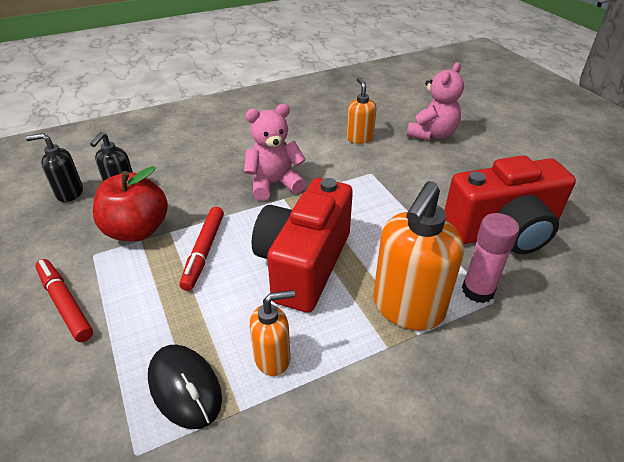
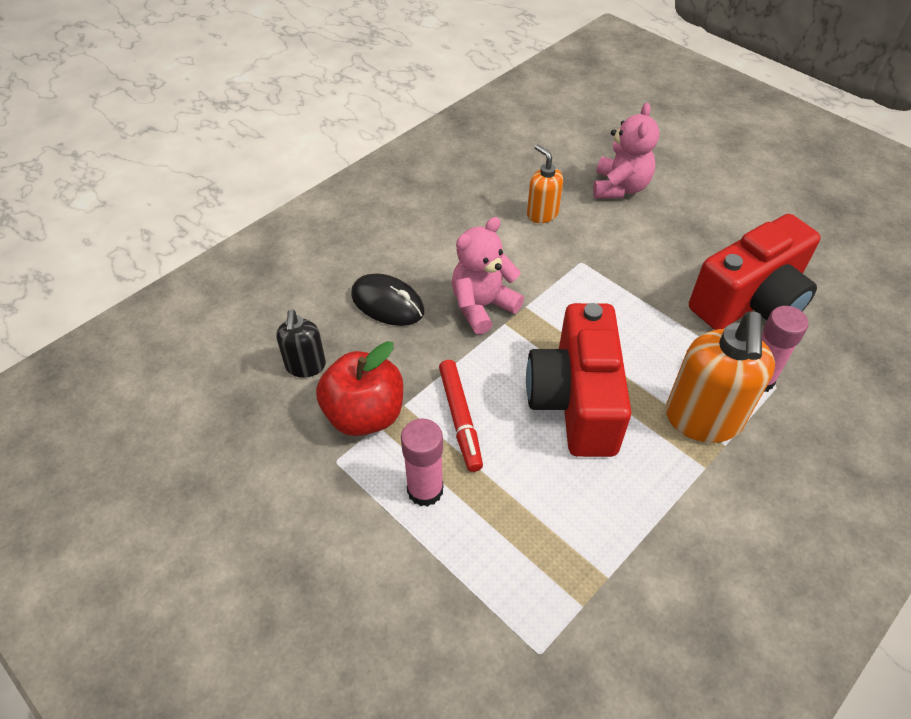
camera: 20 degrees left, 10 degrees up
(65, 303) = (350, 529): red marker -> none
(69, 193) = (241, 389): black soap dispenser -> none
(140, 293) = (425, 490): none -> pink glue stick
(185, 388) = (542, 574): black mouse -> black mouse (387, 303)
(273, 358) = (606, 515): orange soap dispenser -> none

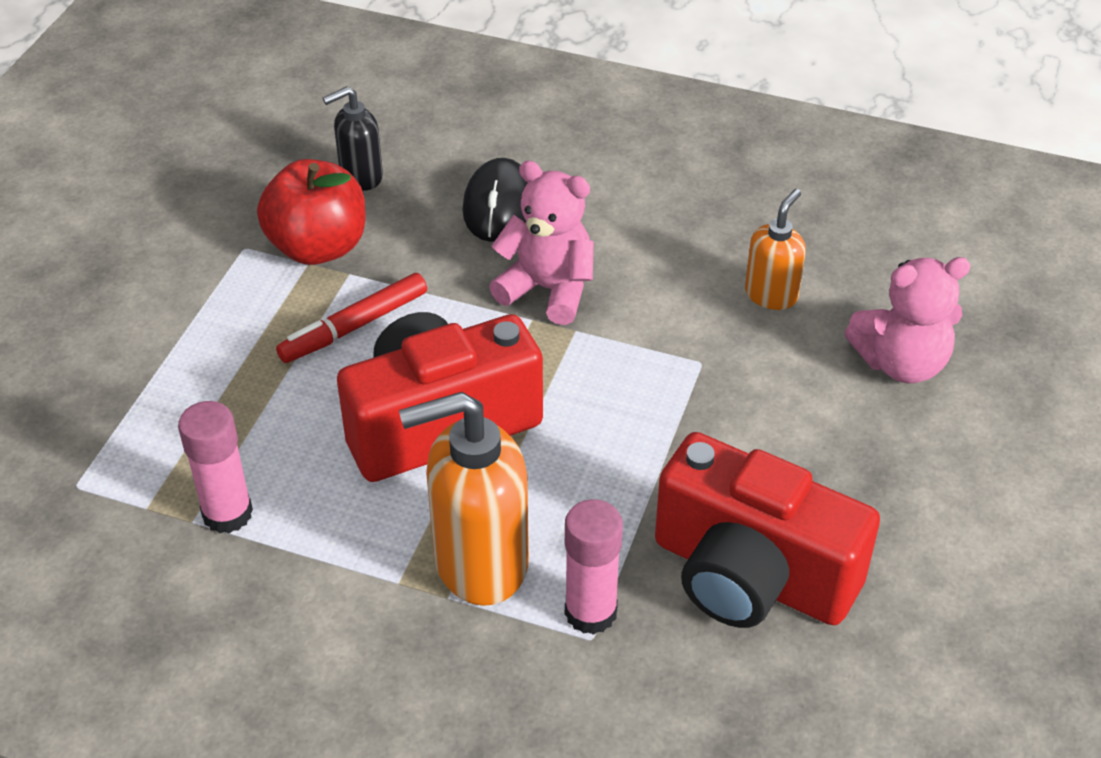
camera: 65 degrees right, 5 degrees down
(425, 490) = (240, 330): pink glue stick -> pink glue stick (227, 513)

